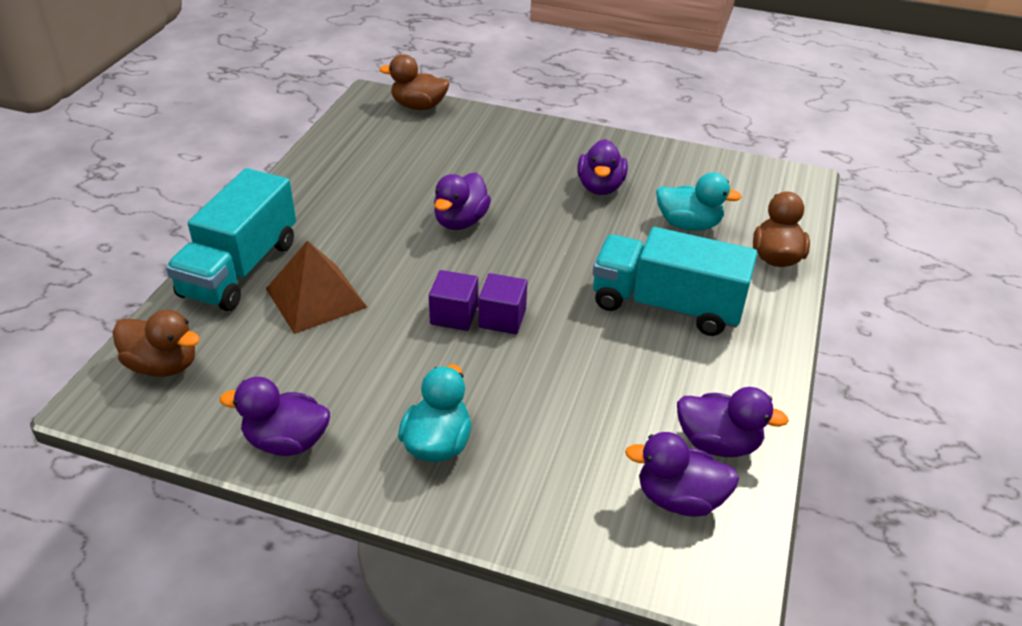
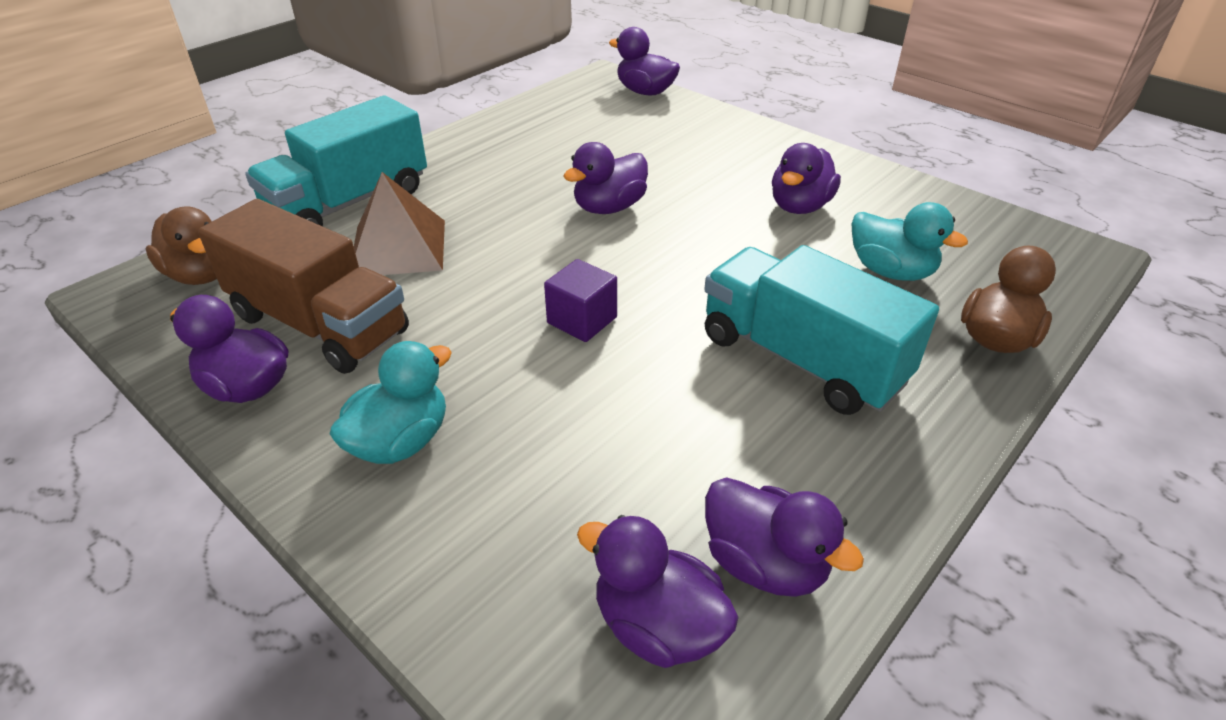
camera: 25 degrees right, 0 degrees up
(303, 377) = (319, 324): none -> brown truck
(418, 106) = (645, 92): brown duck -> purple duck
(454, 315) = (529, 302): purple cube -> none

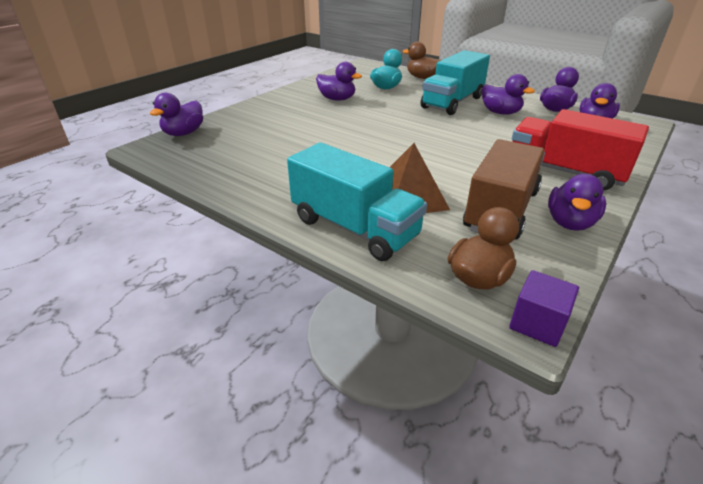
camera: 95 degrees left, 5 degrees down
(400, 442) = (564, 171): turquoise duck -> red truck
(582, 320) = (452, 140): purple cube -> purple cube (537, 323)
(609, 207) = (345, 138): purple duck -> purple duck (500, 113)

